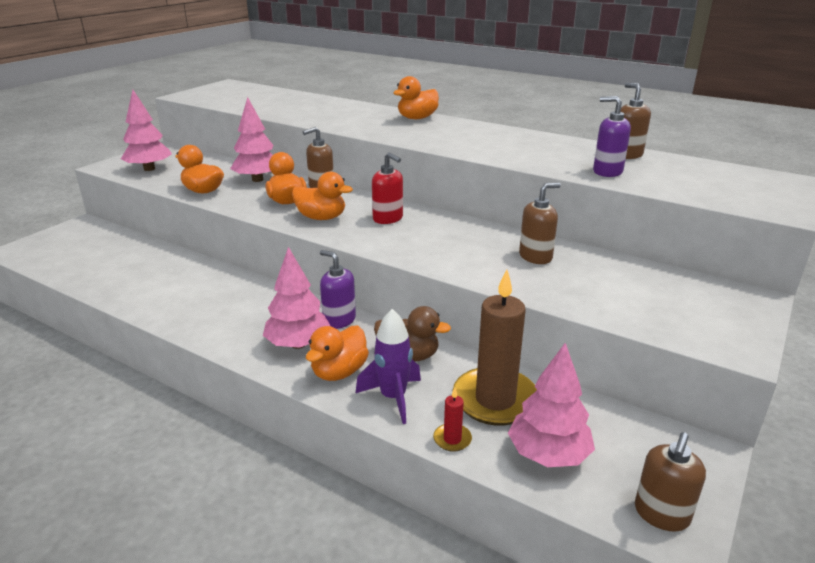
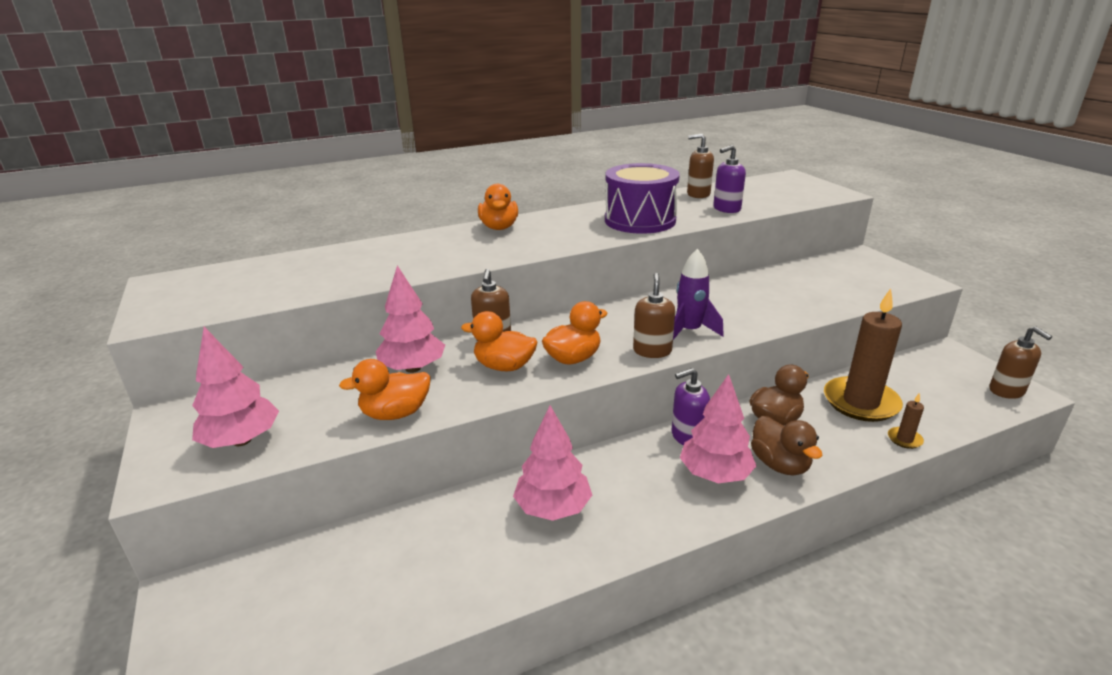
camera: 55 degrees left, 0 degrees up
(339, 372) = (780, 464): orange duck -> brown duck
(388, 219) = (614, 327): red soap dispenser -> none
(393, 398) = (835, 448): purple rocket -> purple rocket (689, 331)
(452, 439) = (904, 439): red candle -> brown candle
(511, 150) = (640, 220): none -> purple drum
(535, 257) = (751, 293): brown soap dispenser -> brown soap dispenser (652, 351)
(548, 454) = (935, 406): pink tree -> pink tree (553, 508)

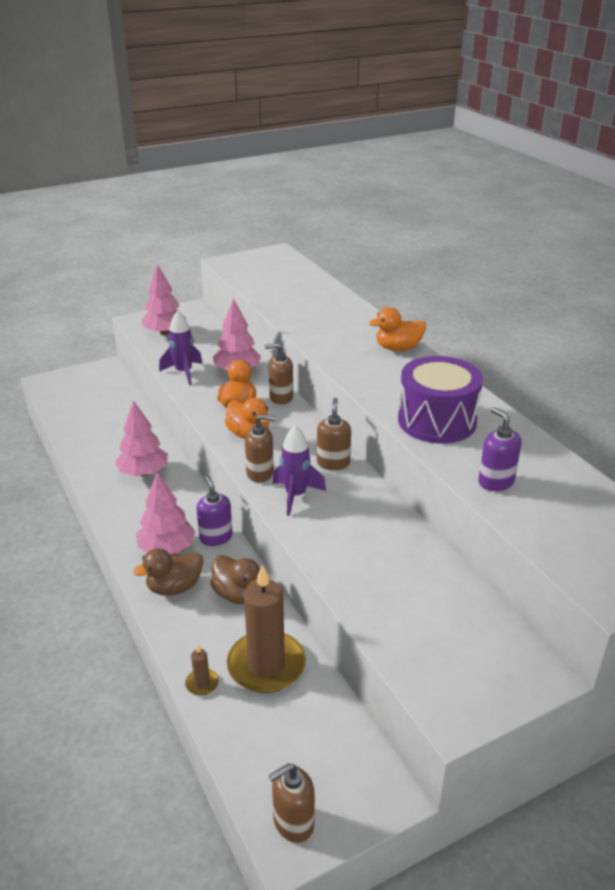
camera: 85 degrees right, 5 degrees up
(395, 413) = (184, 372): orange duck -> purple rocket
(698, 194) = (548, 465): brown soap dispenser -> brown soap dispenser (333, 463)

